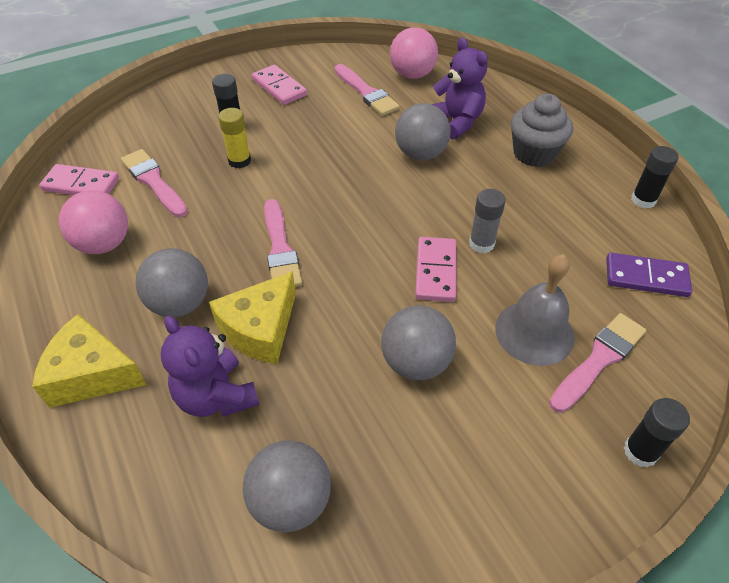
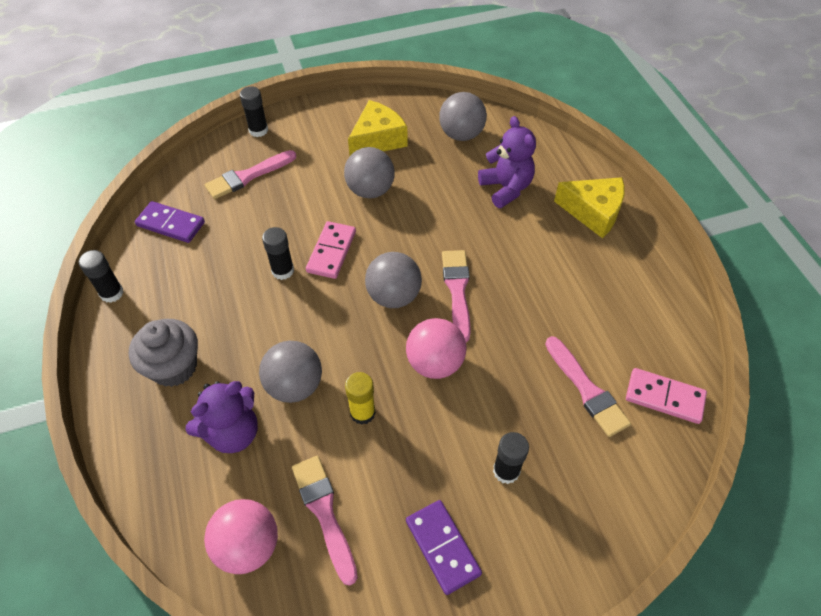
camera: 170 degrees left, 5 degrees up
(104, 244) = (616, 318): pink ball -> pink ball (435, 363)
(180, 304) = (539, 253): grey ball -> grey ball (393, 296)
(239, 161) = (496, 407): yellow glue stick -> yellow glue stick (362, 412)
(260, 329) = (476, 226): yellow cheese -> yellow cheese (377, 139)
(279, 87) = (442, 547): pink domino -> purple domino
(456, 122) = (233, 432): purple teddy bear -> purple teddy bear turned 105 degrees counterclockwise
(481, 243) = (283, 270): grey glue stick -> black glue stick
(534, 332) = (280, 198): grey bell -> none

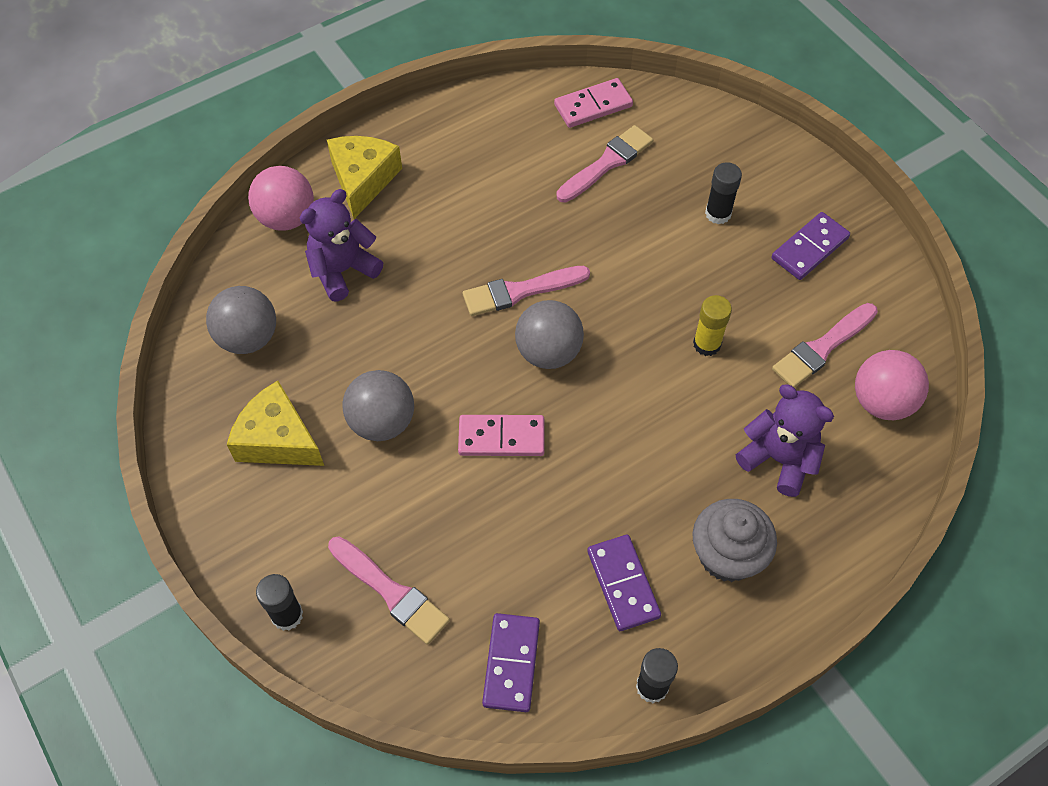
camera: 105 degrees left, 5 degrees up
(188, 295) = (623, 584): none -> purple domino
(283, 270) = (548, 484): black glue stick -> none
(295, 385) = (701, 417): grey ball -> none
(435, 363) = (623, 293): pink ball -> pink ball (286, 218)
(664, 397) = (593, 105): pink domino -> pink domino turned 60 degrees clockwise

